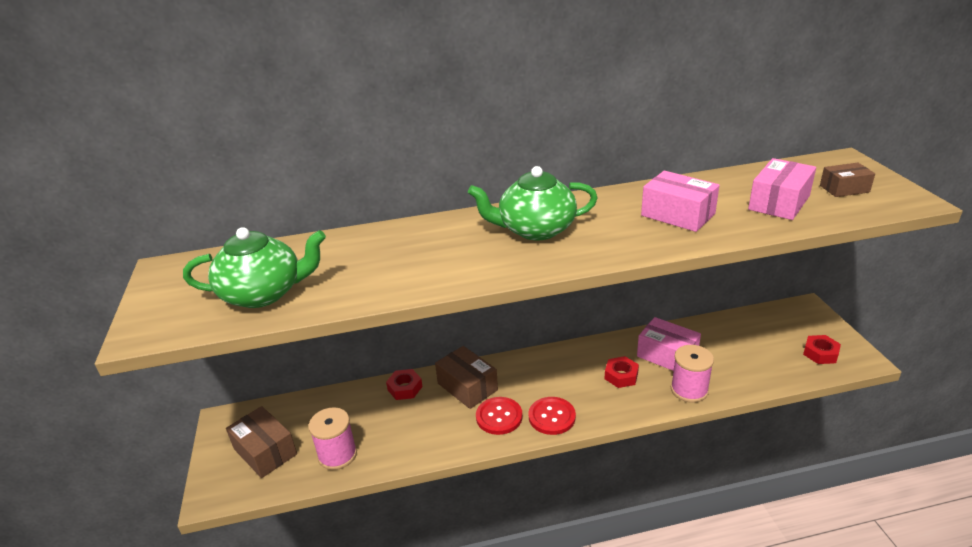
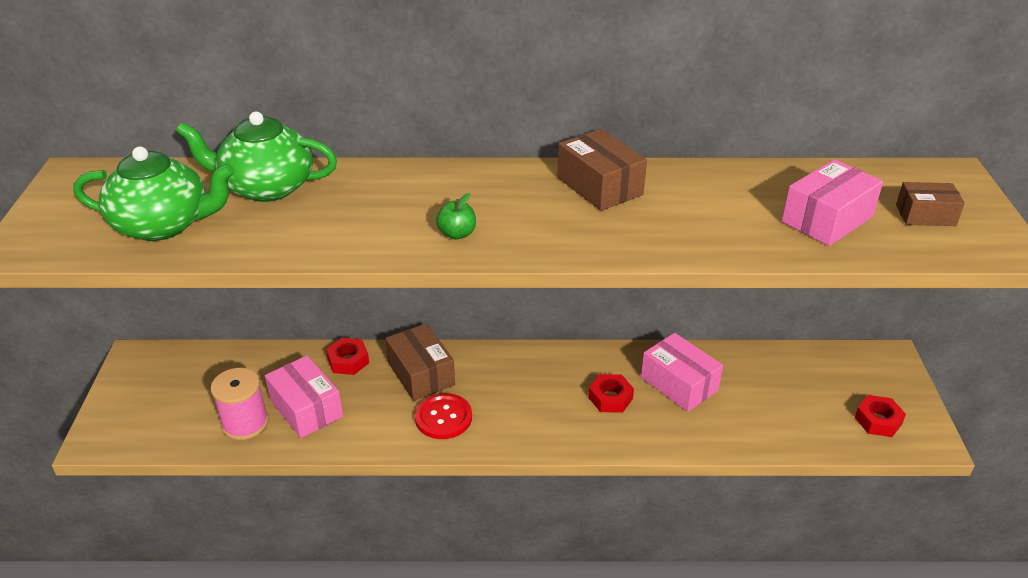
camera: 10 degrees right, 5 degrees up
(265, 451) = (168, 403): brown box -> brown box (599, 186)
(511, 259) = (457, 234): none -> green apple
(535, 230) = (505, 201): green teapot -> green teapot (266, 187)
(552, 417) = (505, 430): red button -> none
(678, 215) = (688, 213): pink box -> pink box (306, 408)
(689, 390) = (686, 432): pink spool -> none

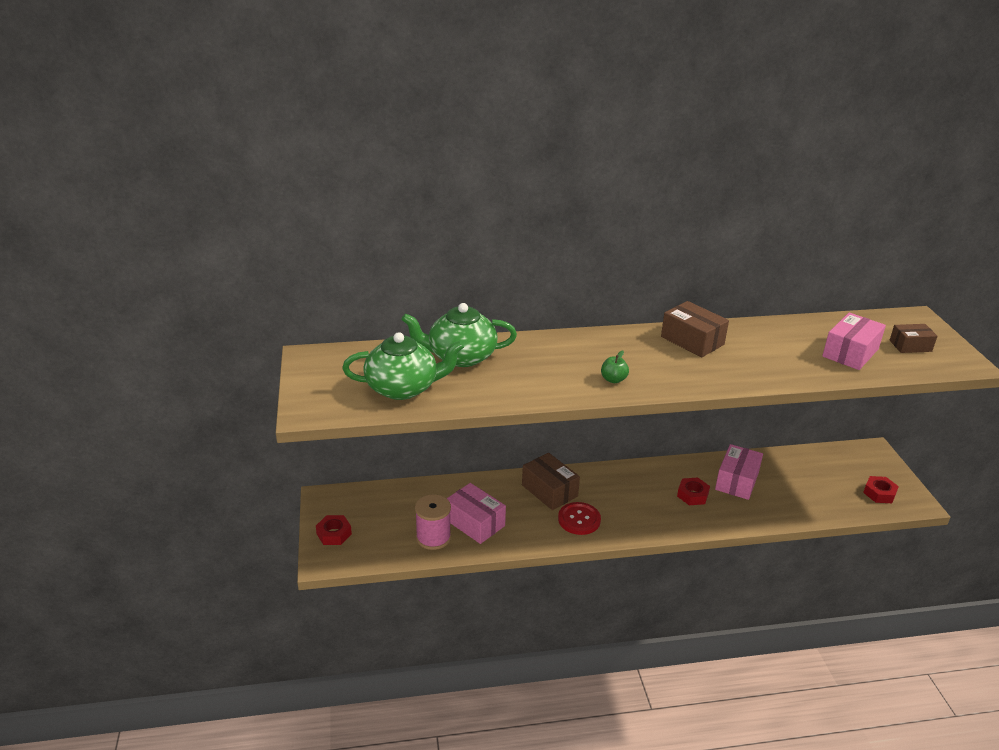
camera: 10 degrees left, 5 degrees down
(348, 361) = (491, 486): red nut -> red nut (334, 534)
(679, 384) = (736, 481): pink box -> pink box turned 75 degrees clockwise

